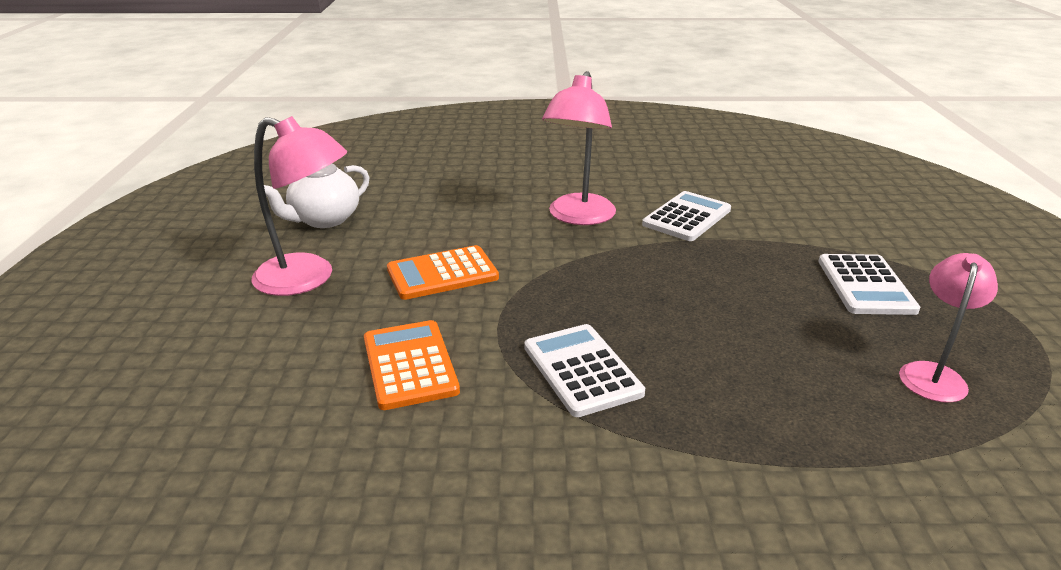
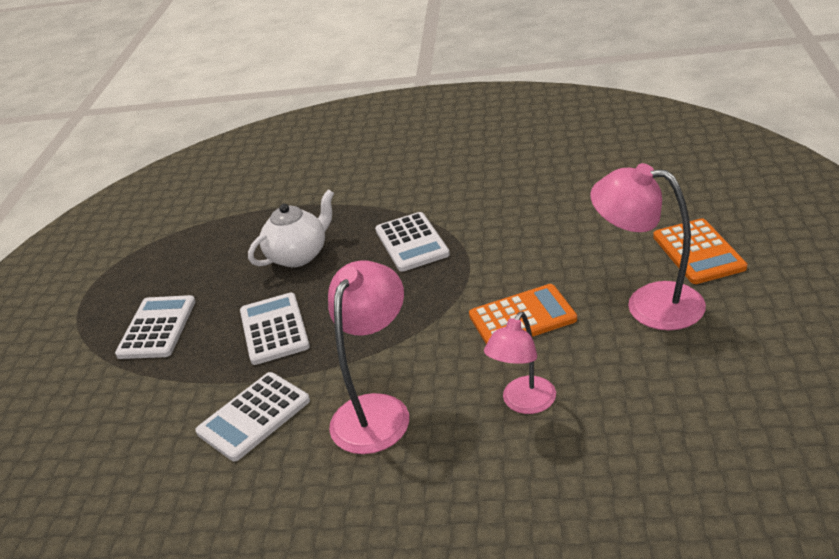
camera: 170 degrees left, 5 degrees up
(324, 220) = (683, 390): white teapot -> white teapot (299, 255)
(409, 365) = (530, 237): orange calculator -> orange calculator (698, 252)
(717, 277) = (274, 329): none -> white calculator
(933, 374) = (188, 257): pink lamp -> pink lamp (524, 403)

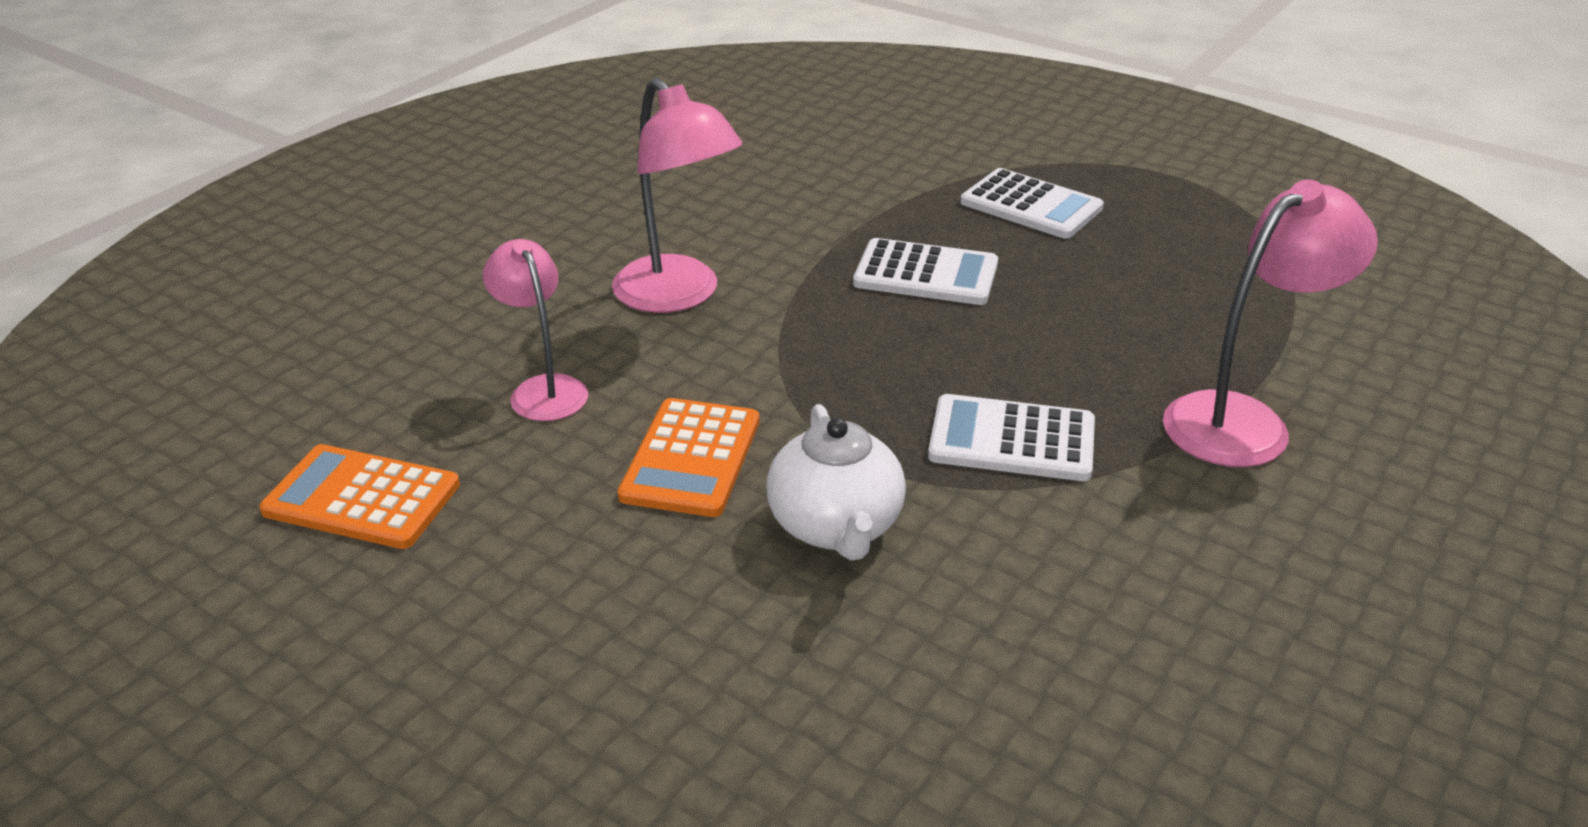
camera: 115 degrees right, 0 degrees up
(254, 416) = (777, 227): white calculator -> none
(299, 255) = (1093, 335): white teapot -> white teapot (835, 527)
(649, 304) = (556, 588): pink lamp -> pink lamp (1243, 420)
(698, 252) = (591, 732): orange calculator -> orange calculator (362, 498)

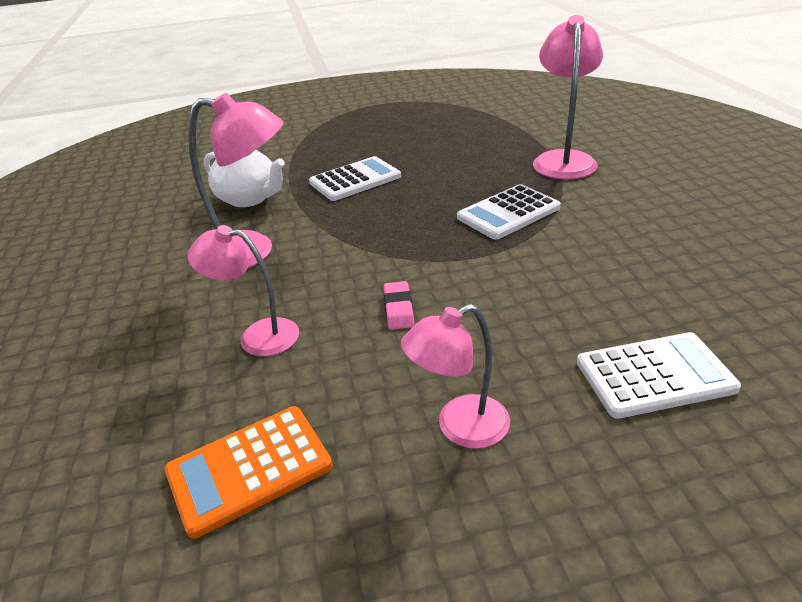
camera: 45 degrees left, 0 degrees up
(538, 605) = (460, 427): none -> pink lamp
(691, 458) = (398, 309): orange calculator -> pink eraser
(835, 527) = (514, 287): white teapot -> white teapot (249, 199)
(1031, 205) = (349, 137): white calculator -> white calculator (654, 375)

